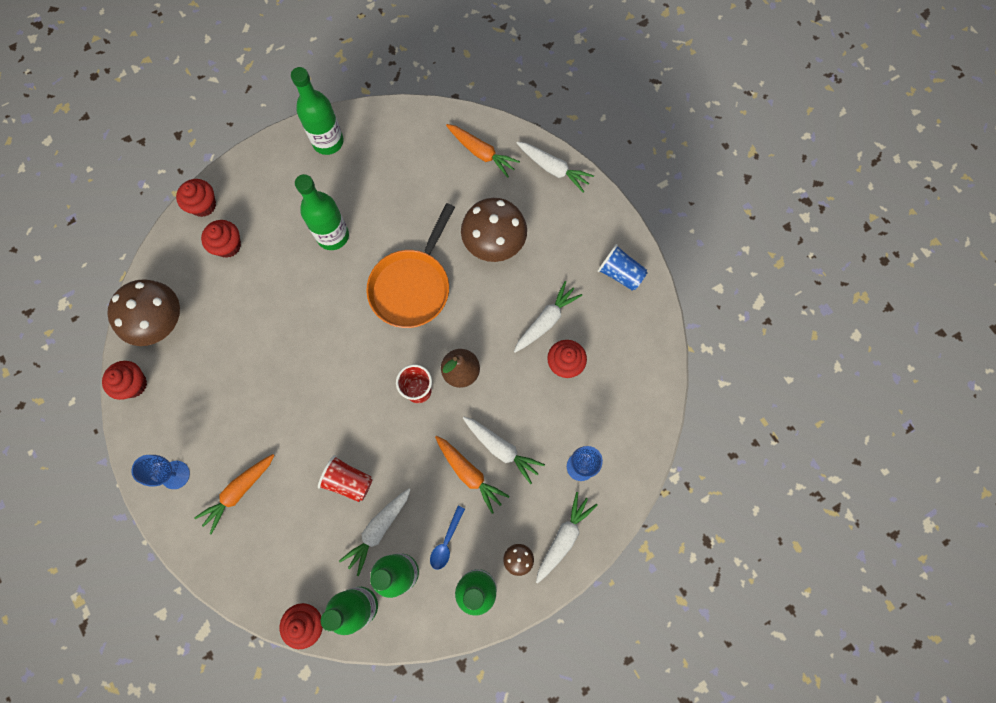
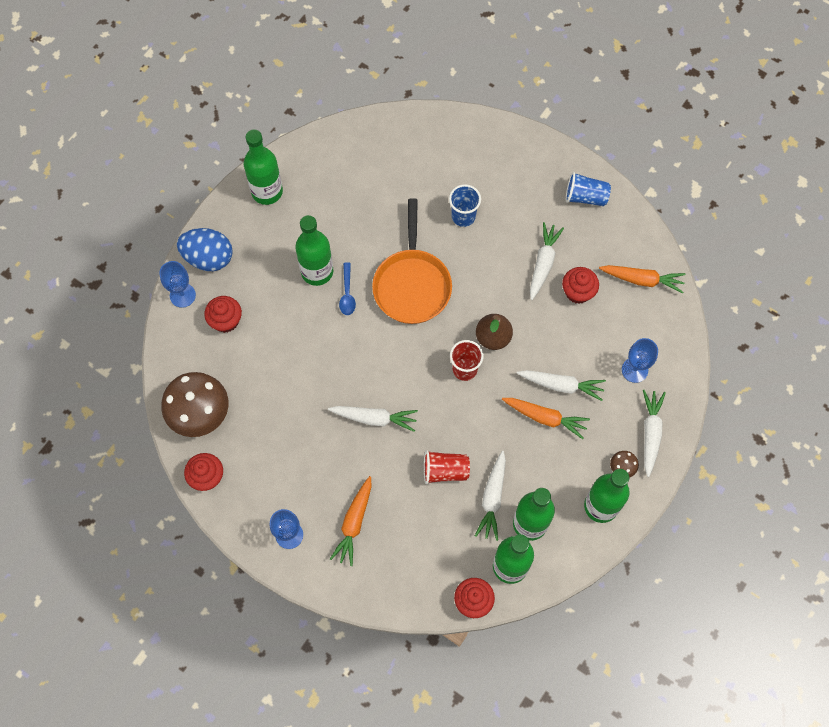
camera: 25 degrees left, 5 degrees down
(203, 205) = (182, 295): red cupcake -> blue goblet
(244, 180) = (208, 258): none -> blue egg
(446, 542) = (555, 481): blue spoon -> blue spoon (347, 294)
(481, 153) = (411, 144): orange carrot -> orange carrot (642, 280)
(494, 242) = (463, 216): brown mushroom -> blue cup
(553, 169) = (481, 132): white carrot -> white carrot (374, 418)

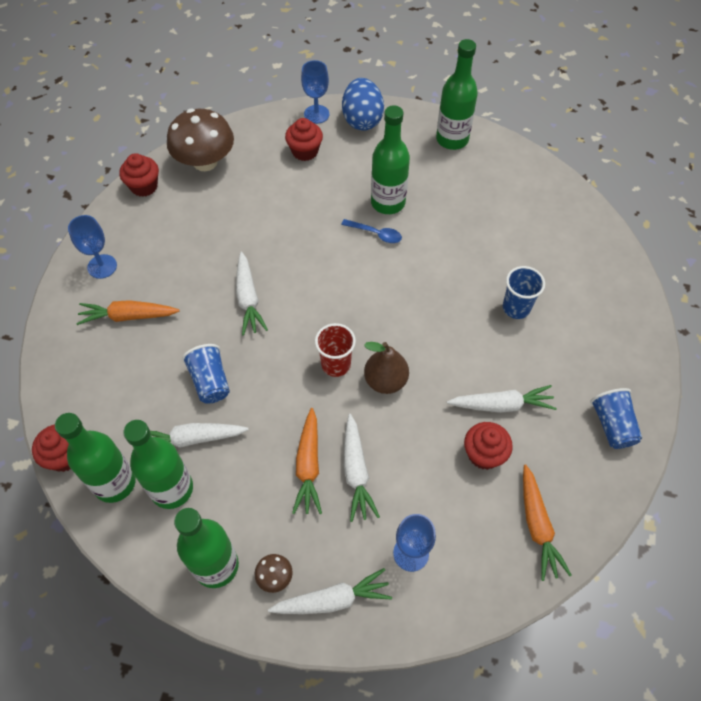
camera: 70 degrees right, 10 degrees down
(347, 294) = (375, 234): blue spoon -> blue spoon turned 135 degrees counterclockwise
(412, 285) = (412, 285): orange pan -> none
(445, 471) = (210, 381): red cup -> blue cup

